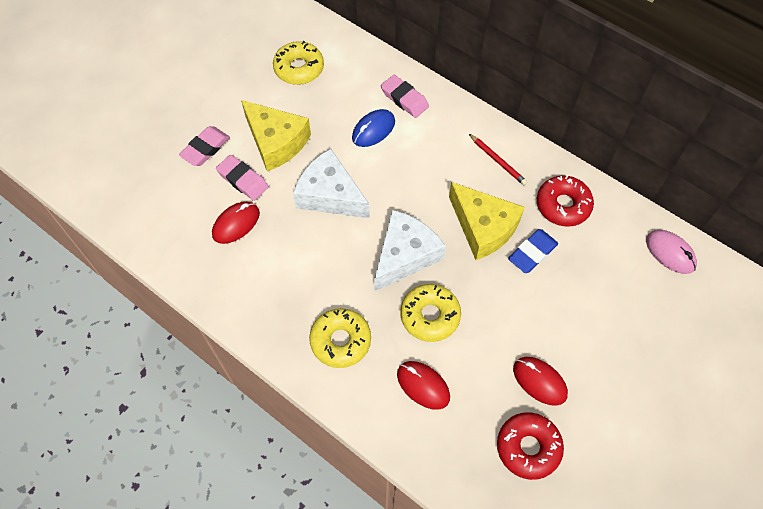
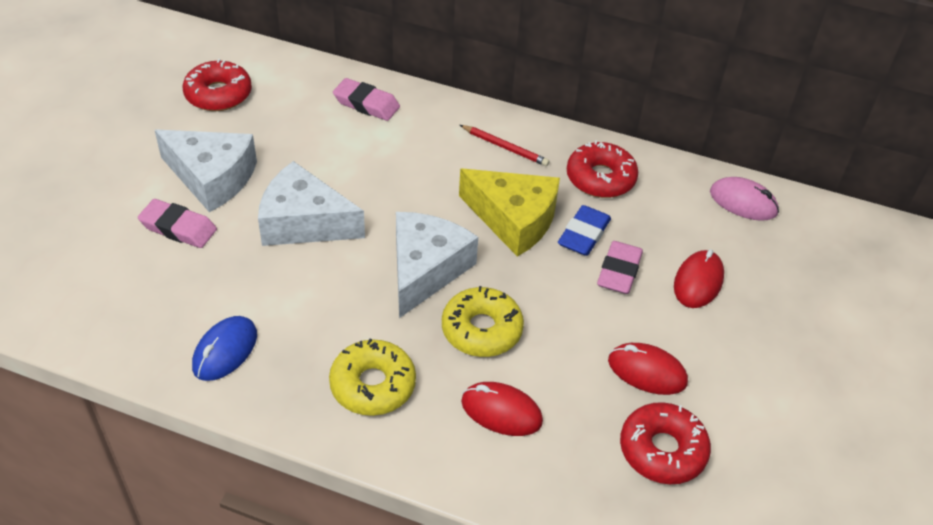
camera: 20 degrees left, 15 degrees down
(205, 148) = (115, 202): pink eraser -> pink eraser (619, 271)
(236, 224) = (183, 279): red mouse -> red mouse (698, 282)
(276, 142) = (212, 177): yellow cheese -> white cheese
(299, 68) = (218, 94): yellow donut -> red donut
(373, 130) = (338, 142): blue mouse -> blue mouse (225, 351)

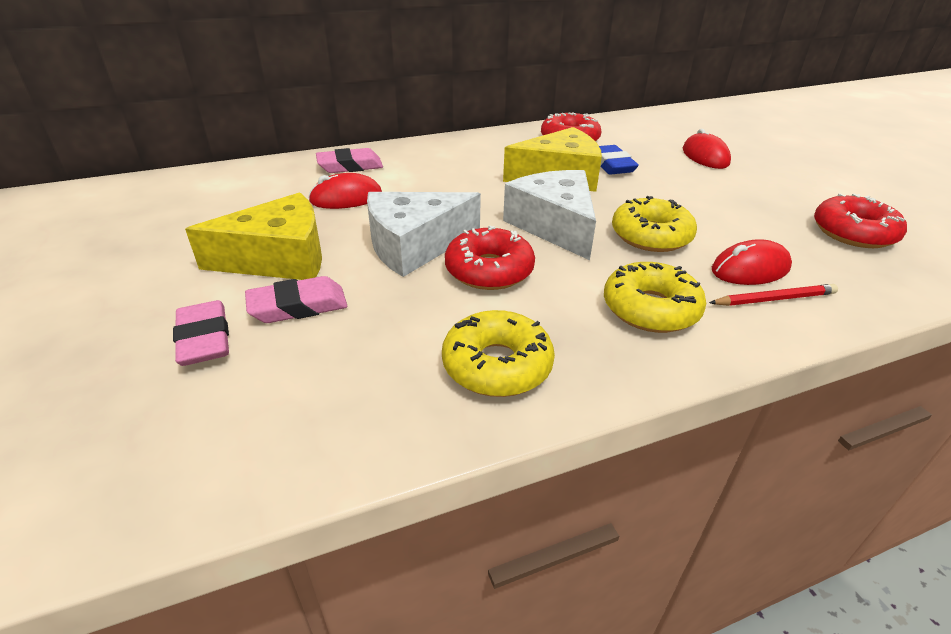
camera: 40 degrees left, 10 degrees down
(212, 177) = (279, 258): white cheese -> yellow cheese
(218, 94) = (201, 208): red donut -> red donut (489, 270)
(225, 351) = (497, 365): blue mouse -> yellow donut
(505, 147) = (488, 149): red pencil -> red pencil (774, 299)
(619, 271) = (662, 171): pink eraser -> pink eraser (204, 339)
(647, 372) = (768, 204): red mouse -> red mouse (346, 198)
(743, 202) = (656, 120): pink mouse -> none

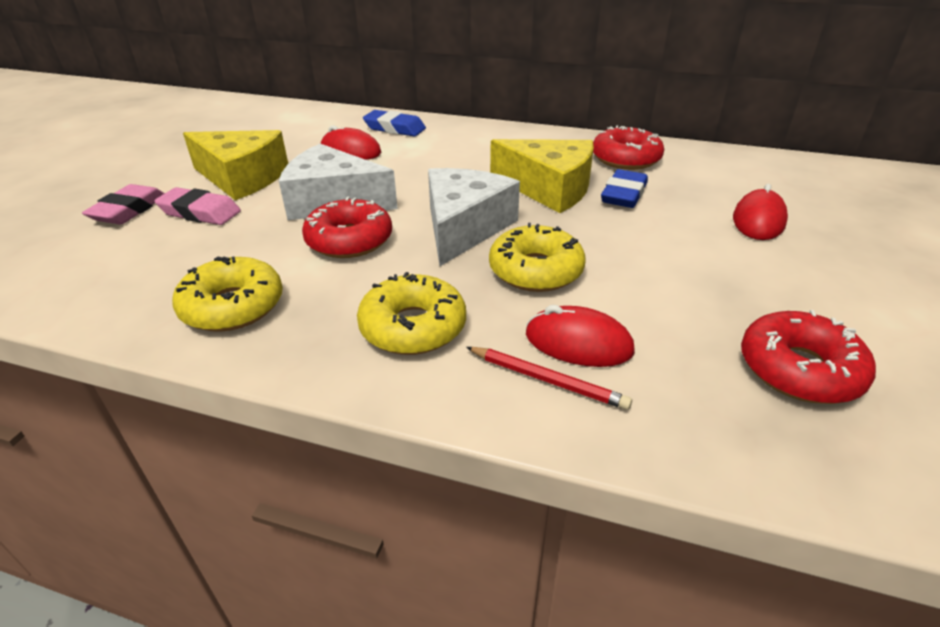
camera: 40 degrees right, 0 degrees up
(350, 166) = (395, 128): pink eraser -> blue eraser

